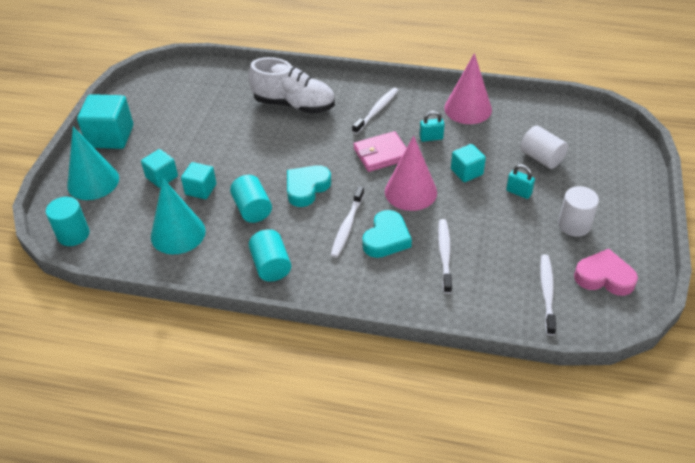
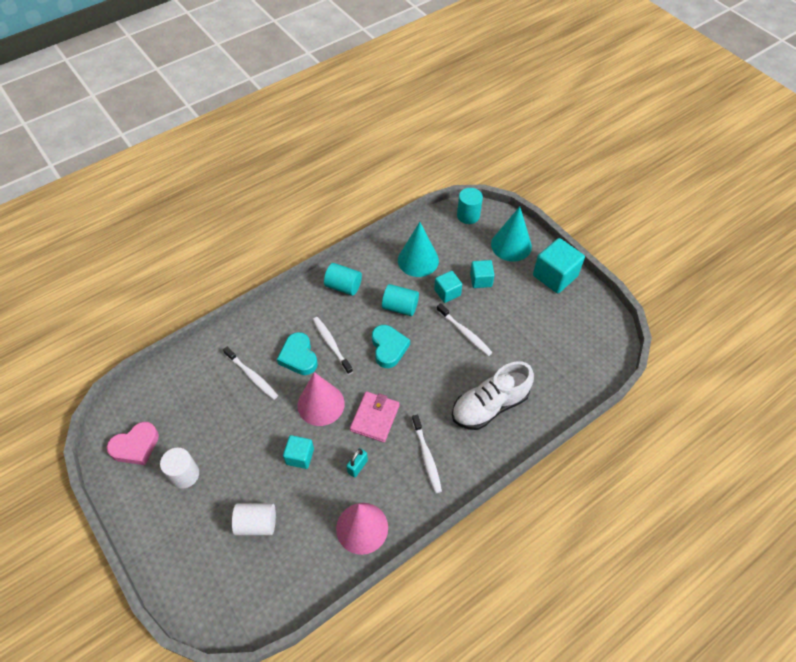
camera: 130 degrees right, 10 degrees up
(518, 192) = (246, 470): turquoise padlock -> none
(547, 293) = (166, 403): white toothbrush -> white toothbrush (465, 333)

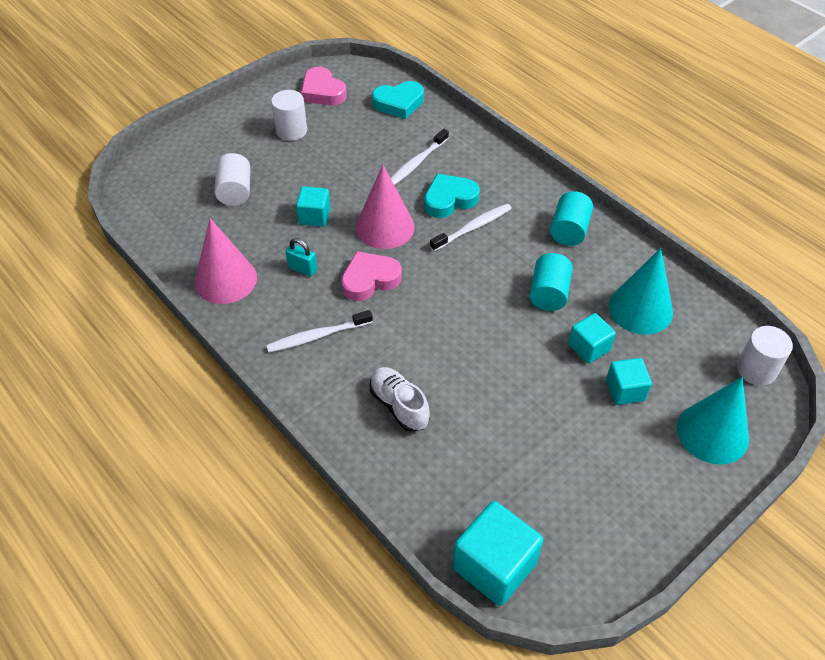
camera: 85 degrees right, 5 degrees down
(375, 418) = (370, 280): pink wallet -> pink heart
(388, 348) = (477, 286): turquoise heart -> turquoise heart (399, 103)
(465, 333) = (519, 372): white toothbrush -> none
(468, 215) = (756, 370): turquoise cylinder -> white cylinder
(489, 406) = (399, 405): white shoe -> white shoe, size x0.64
(555, 276) = (664, 500): turquoise cube -> turquoise cube (494, 566)

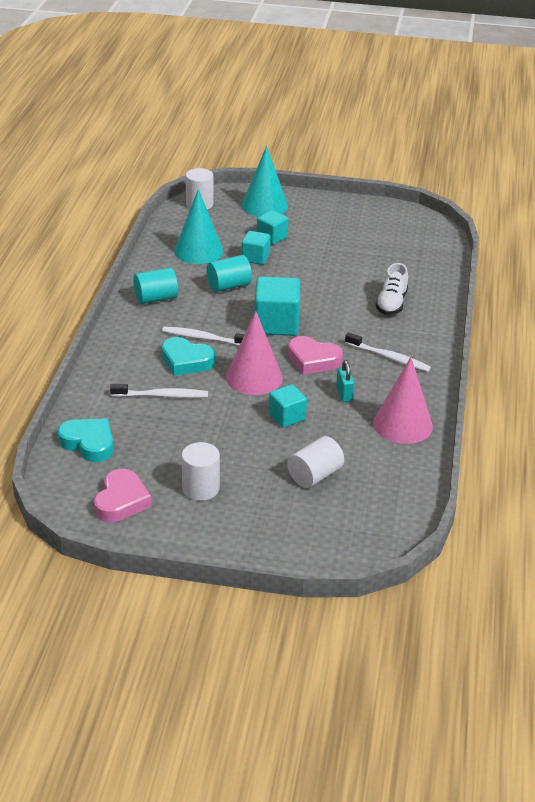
camera: 130 degrees left, 15 degrees down
(494, 566) = (435, 239): turquoise cube -> turquoise cube (276, 324)

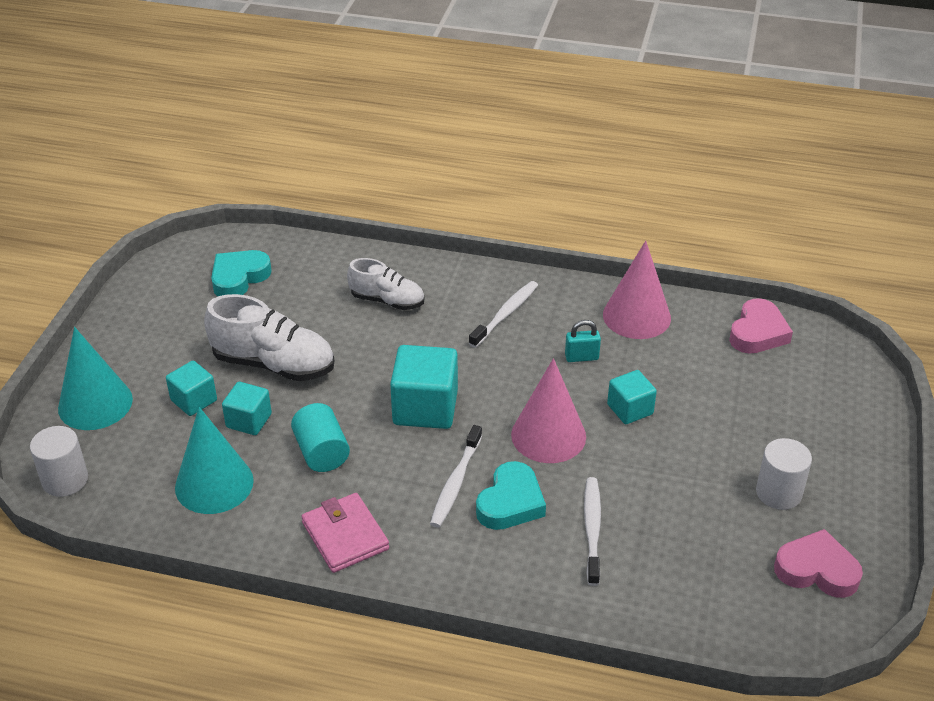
camera: 85 degrees left, 5 degrees up
(89, 443) = (705, 608): turquoise heart -> turquoise heart (239, 277)
(156, 298) = (345, 536): turquoise cylinder -> pink wallet
(311, 263) = (274, 364): none -> white shoe
(313, 360) = (509, 379): pink heart -> pink heart (758, 332)
(314, 475) = (738, 393): white cylinder -> none

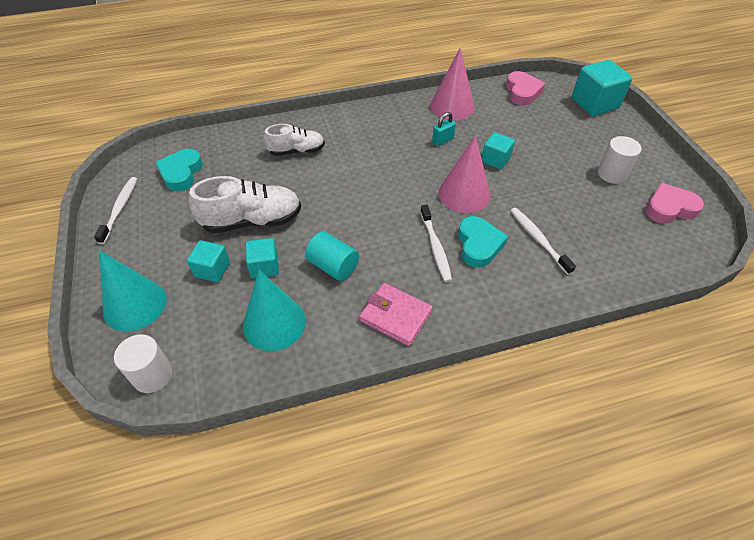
camera: 30 degrees left, 10 degrees up
(425, 408) = (376, 208): turquoise cube -> turquoise cube (594, 103)
(505, 314) = (377, 132): white toothbrush -> white toothbrush (120, 209)

